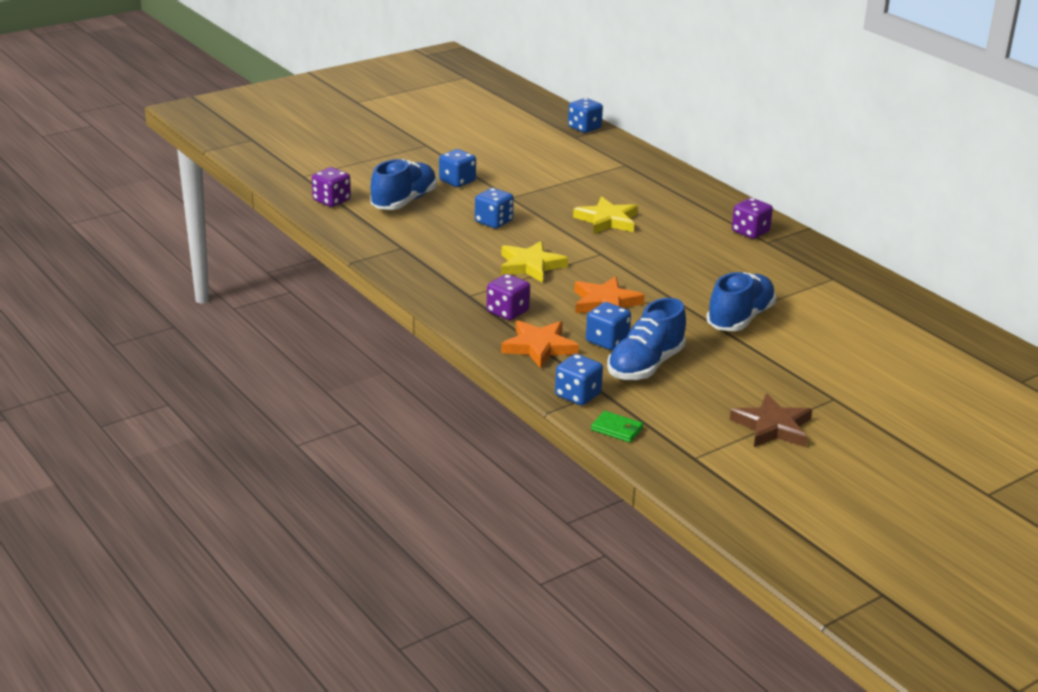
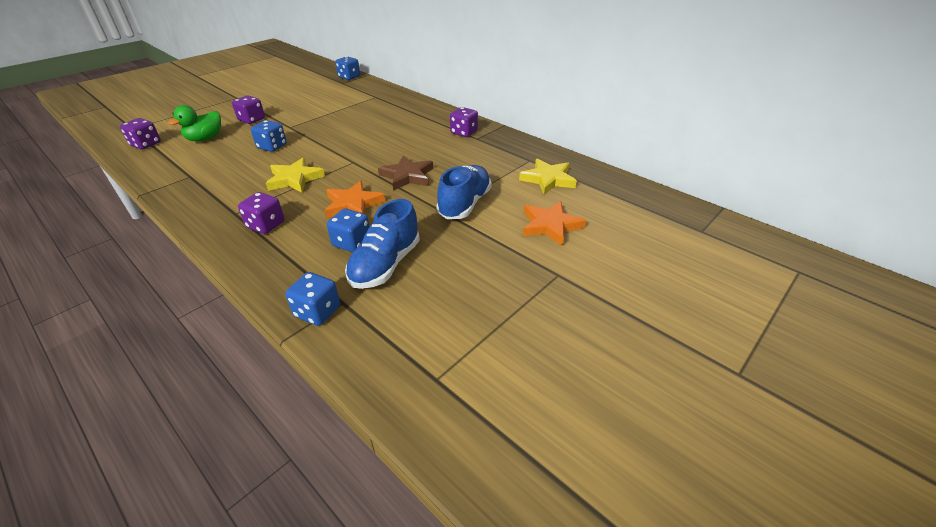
camera: 10 degrees left, 10 degrees up
(404, 201) = (205, 139): blue shoe -> green duck
(457, 181) = (251, 120): blue dice -> purple dice
(539, 347) = (288, 258): orange star -> orange star (550, 225)
(607, 220) = (360, 136): yellow star -> yellow star (548, 179)
(617, 429) = (354, 351): green wallet -> none
(772, 427) = (509, 320): brown star -> brown star (407, 176)

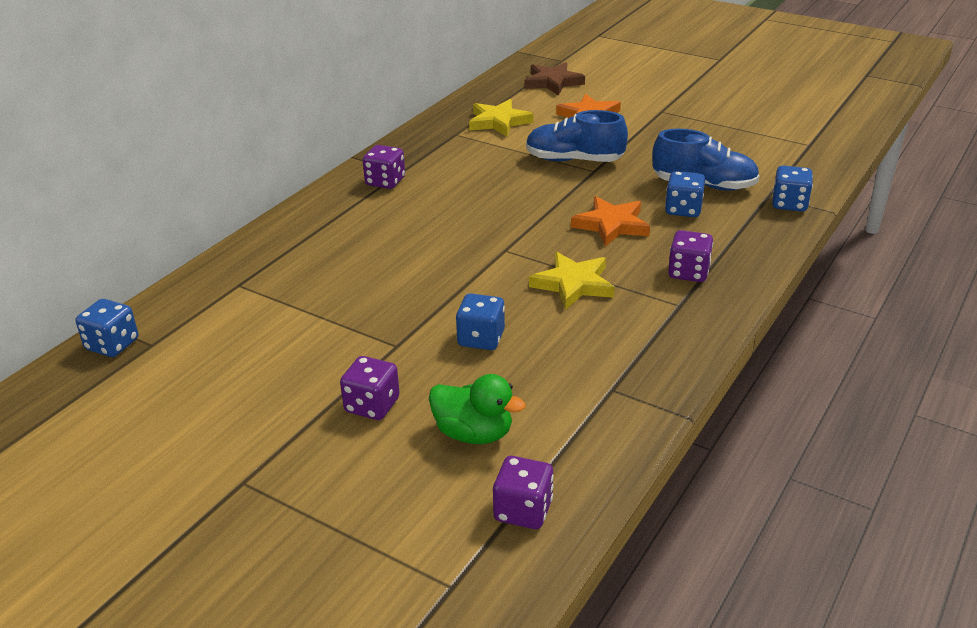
camera: 100 degrees left, 5 degrees down
(407, 176) = (527, 202): brown star -> brown star (553, 82)

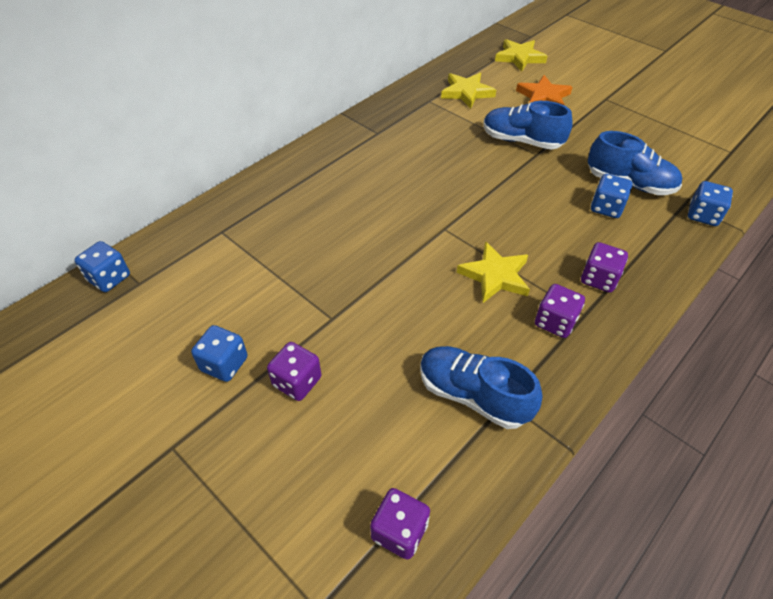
camera: 10 degrees right, 15 degrees up
(385, 182) = (362, 142): purple dice -> purple dice (555, 322)
(474, 433) = (375, 430): green duck -> none
(481, 339) = (404, 323): blue dice -> blue dice (224, 364)
(553, 82) = (519, 58): brown star -> yellow star
(574, 389) = (473, 395): none -> blue shoe
(611, 225) = (540, 215): orange star -> none

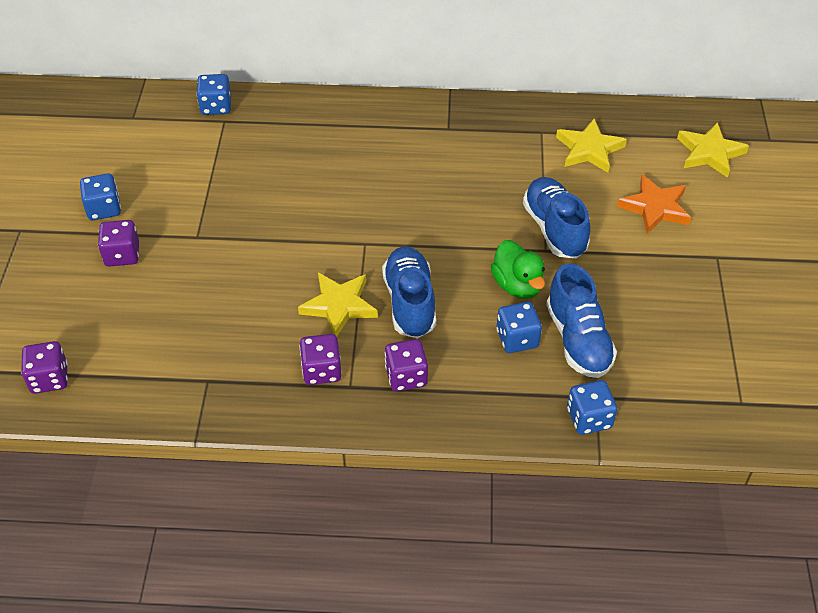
camera: 50 degrees right, 0 degrees up
(109, 278) = (123, 100): blue dice -> blue dice (216, 106)
(473, 395) = (196, 358): blue shoe -> blue shoe (410, 302)
(557, 182) = (517, 285): none -> green duck

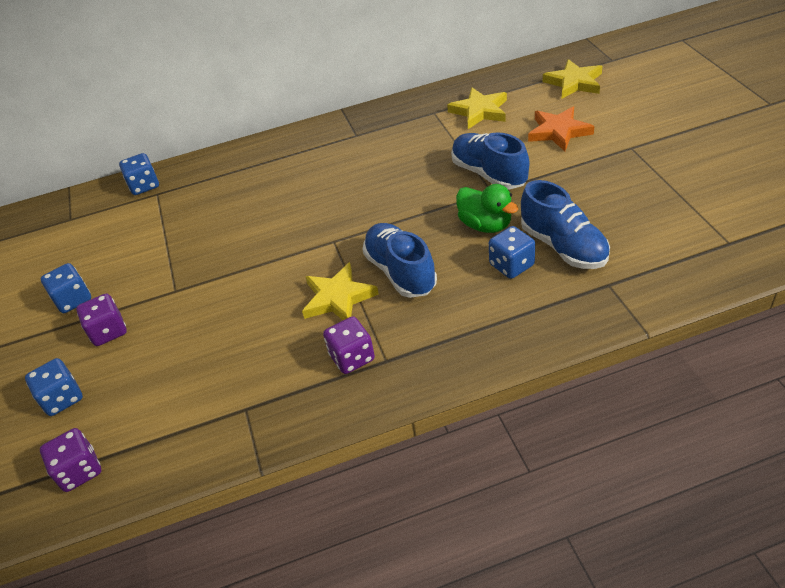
camera: 15 degrees left, 5 degrees down
(406, 376) = (433, 332): purple dice -> none
(589, 418) = (615, 303): blue dice -> blue dice (62, 398)

